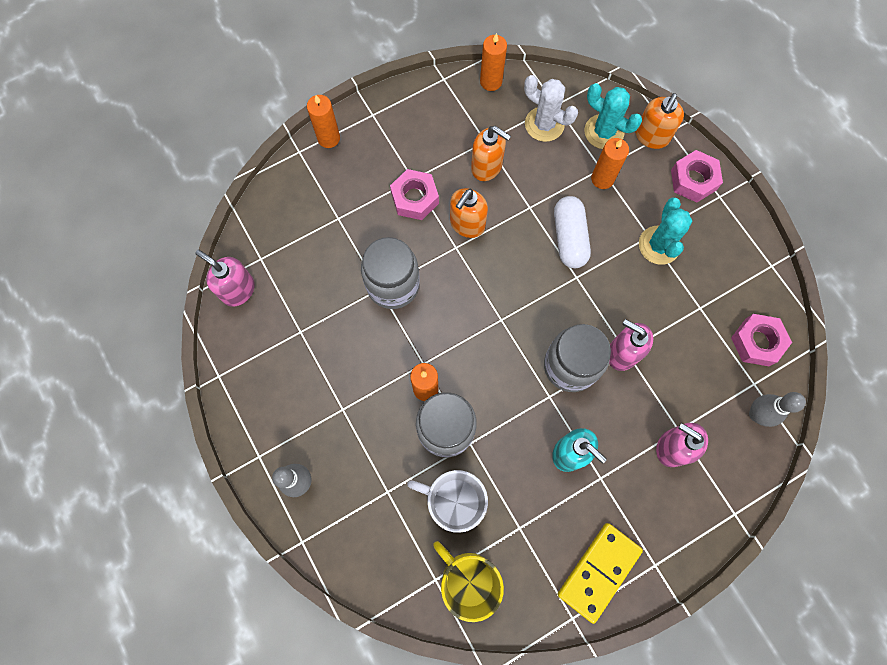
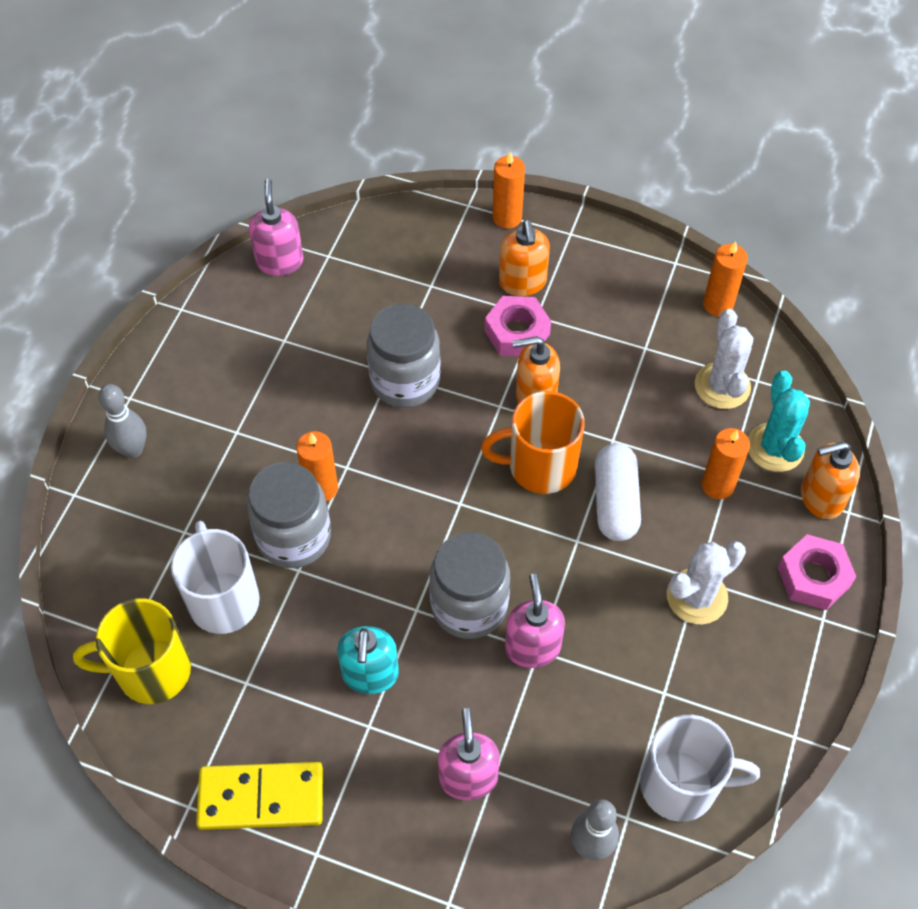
camera: 50 degrees right, 15 degrees down
(467, 579) = (151, 671): yellow mug -> yellow mug turned 105 degrees counterclockwise
(487, 167) = (617, 369): orange soap dispenser -> orange soap dispenser (522, 283)
(514, 258) = (540, 466): none -> orange mug
(569, 238) = (615, 501): white capsule -> white capsule turned 45 degrees counterclockwise
(659, 245) = (697, 597): turquoise cactus -> white cactus
(757, 342) = (681, 785): pink nut -> white mug

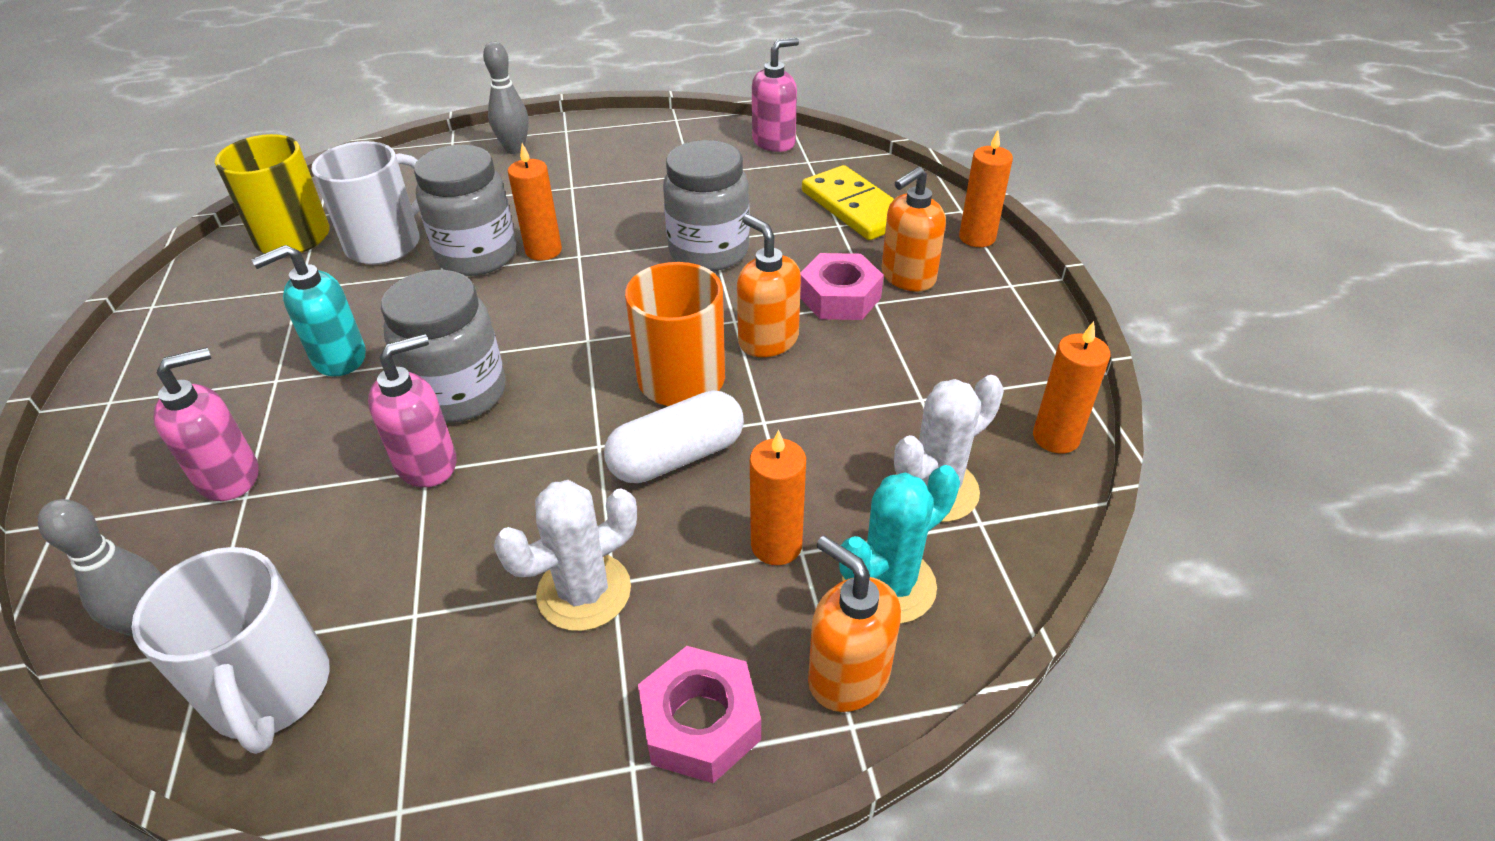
camera: 60 degrees right, 15 degrees down
(261, 797) = (170, 343): yellow domino -> yellow domino (855, 207)
(697, 597) = (584, 592): white cactus -> white cactus turned 60 degrees counterclockwise

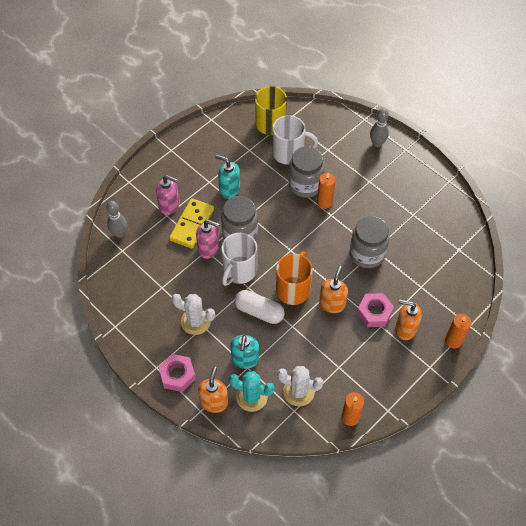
camera: 55 degrees right, 15 degrees up
(271, 691) = (122, 275): white mug -> white mug (239, 271)
(774, 142) = (463, 228): pink soap dispenser -> none
(776, 545) = (245, 359): orange candle -> turquoise soap dispenser
(855, 207) = (438, 286): yellow domino -> yellow domino (192, 225)

